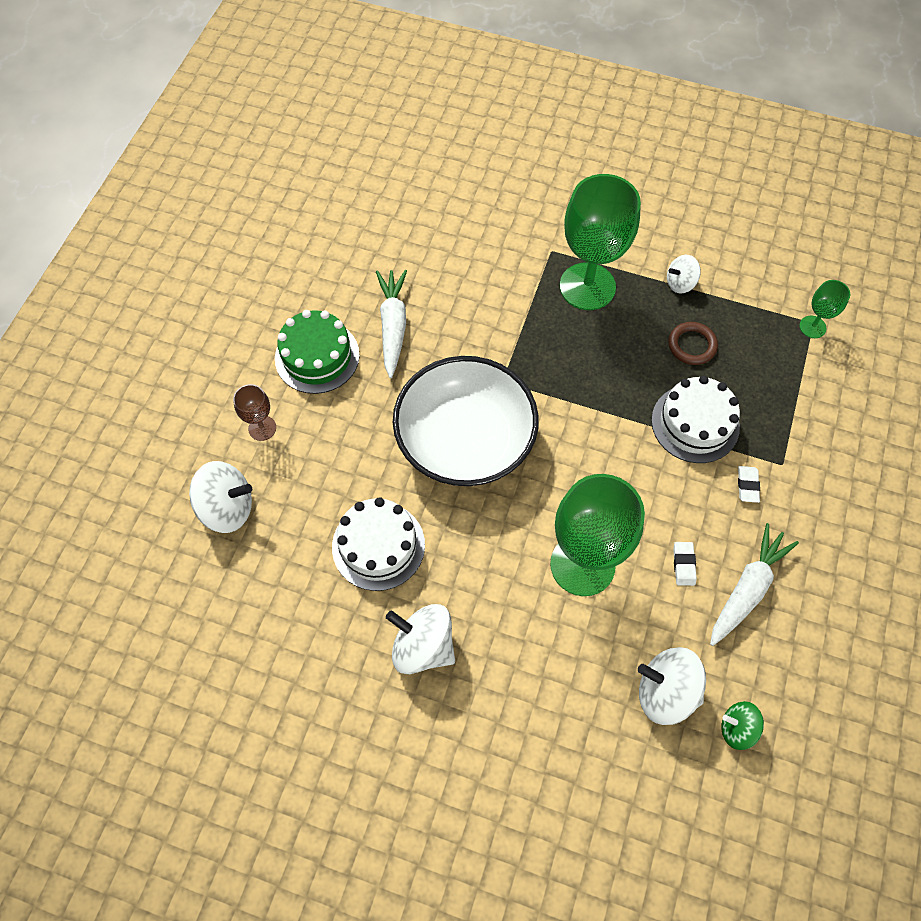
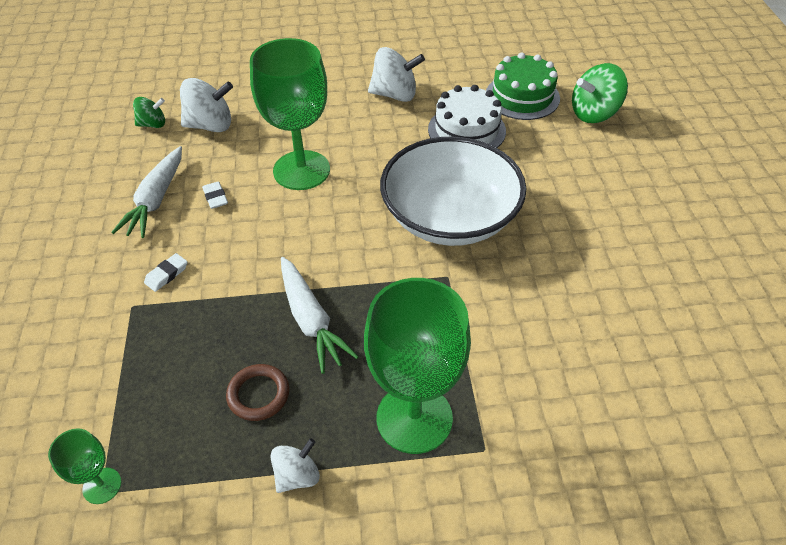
camera: 155 degrees right, 15 degrees down
(227, 508) = (594, 113): white spinning top -> green spinning top
(262, 428) = (622, 165): brown goblet -> none
(317, 356) = (634, 230): green cake -> green cake (522, 96)
(393, 326) = (592, 284): white carrot -> white carrot (311, 320)
(695, 423) = (233, 310): white cake -> none
(747, 485) = (166, 274): white eraser -> white eraser turned 60 degrees clockwise

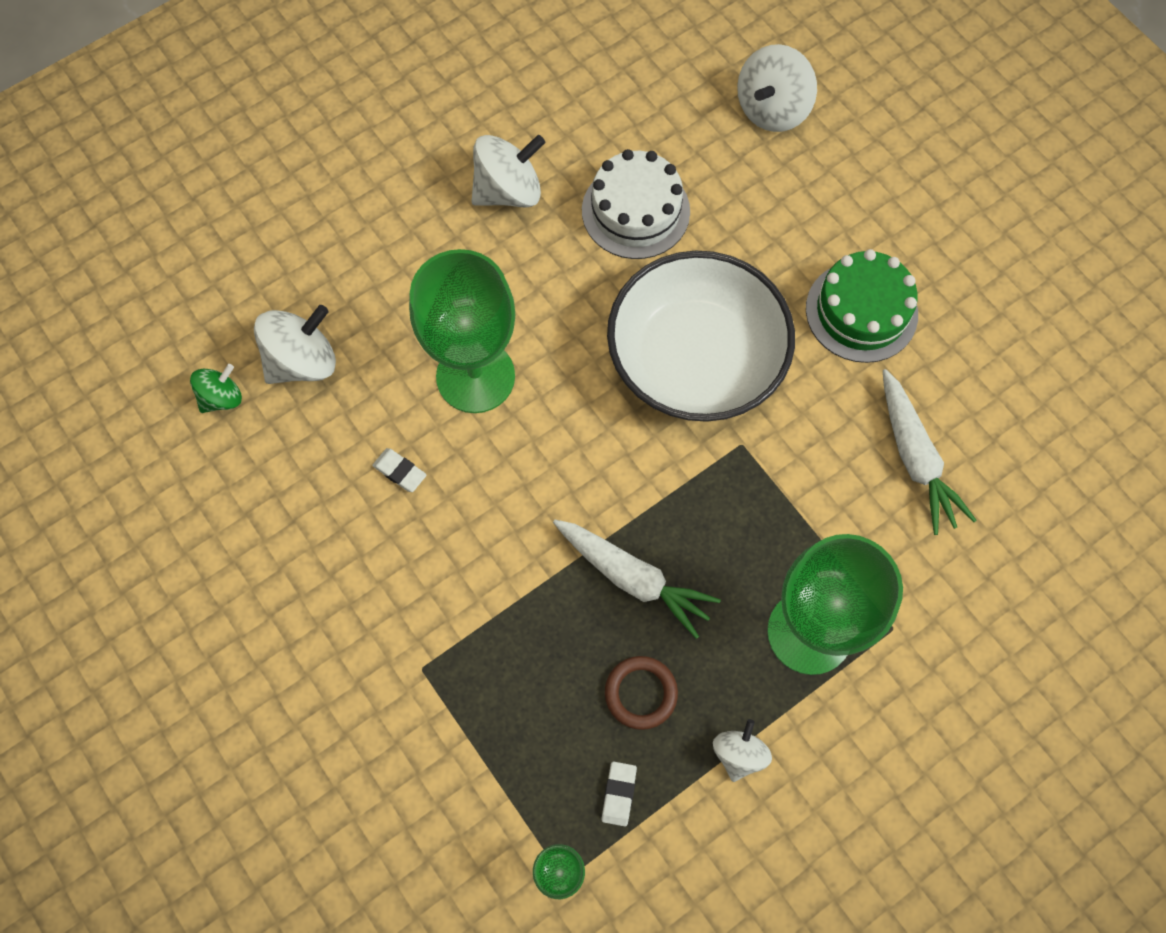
camera: 30 degrees left, 20 degrees up
(156, 200) = (328, 514): white carrot -> white carrot (915, 458)
(166, 274) = (428, 608): white eraser -> white eraser (619, 794)
(522, 96) = (671, 119): green cake -> green cake (861, 311)
(594, 113) = (772, 109): green spinning top -> white spinning top

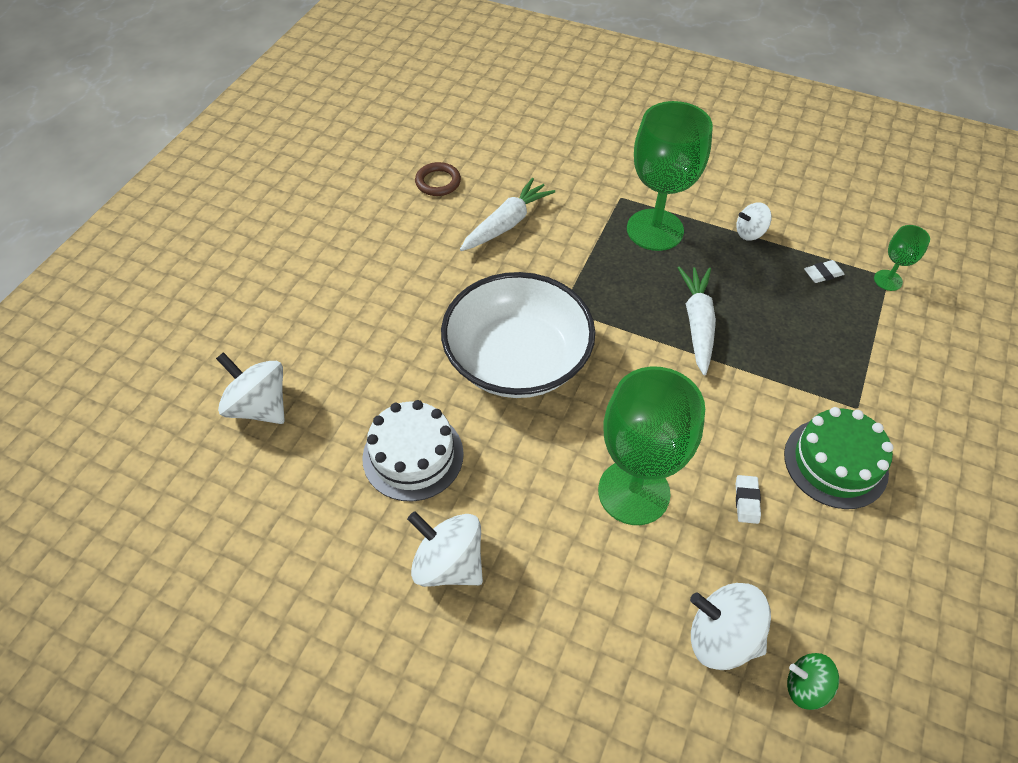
camera: 120 degrees left, 15 degrees down
(640, 693) = (760, 289): brown ring -> brown ring (438, 182)
(772, 109) = (259, 406): white spinning top -> white spinning top turned 150 degrees counterclockwise
(861, 311) = (417, 285): green cake -> green cake (835, 463)

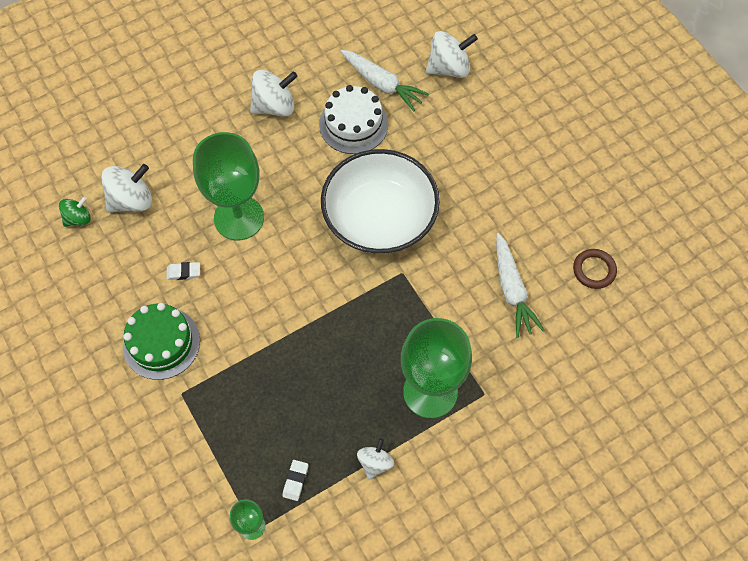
camera: 125 degrees right, 10 degrees up
(697, 323) = (322, 349): white carrot -> white carrot (382, 84)
(746, 501) = (183, 272): white eraser -> white eraser turned 45 degrees counterclockwise

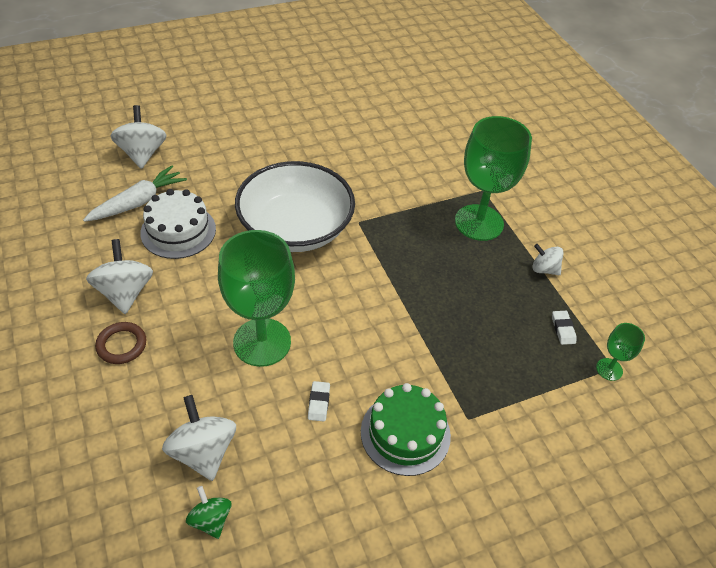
camera: 85 degrees left, 15 degrees down
(295, 481) = (563, 329): white eraser -> white eraser turned 60 degrees clockwise
(512, 290) = (390, 157): white carrot -> none
(594, 270) = (380, 110): brown ring -> brown ring (121, 345)

